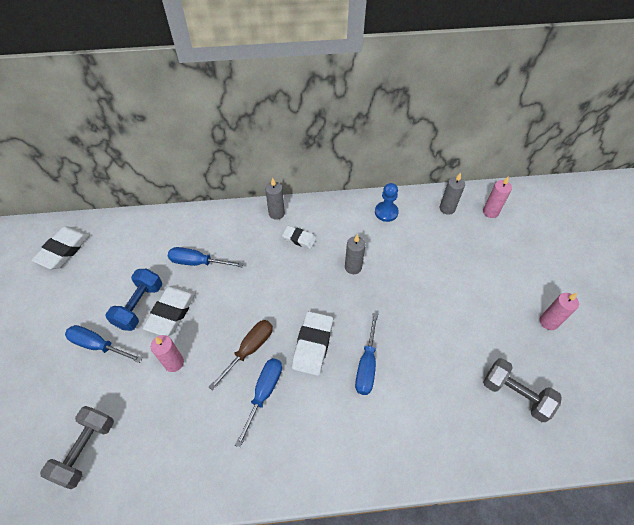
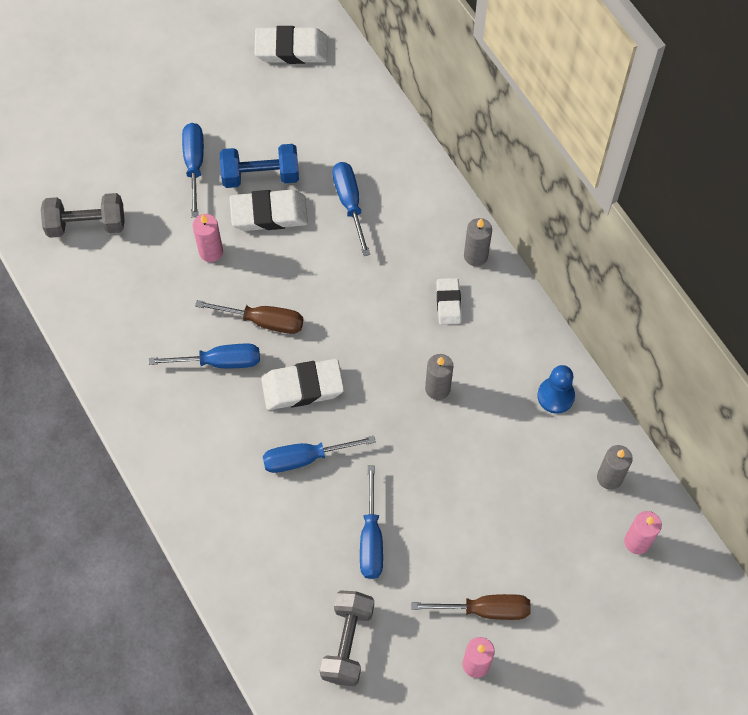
camera: 65 degrees right, 10 degrees up
(443, 348) = (371, 539): none -> blue screwdriver
(512, 301) = (486, 609): none -> brown screwdriver

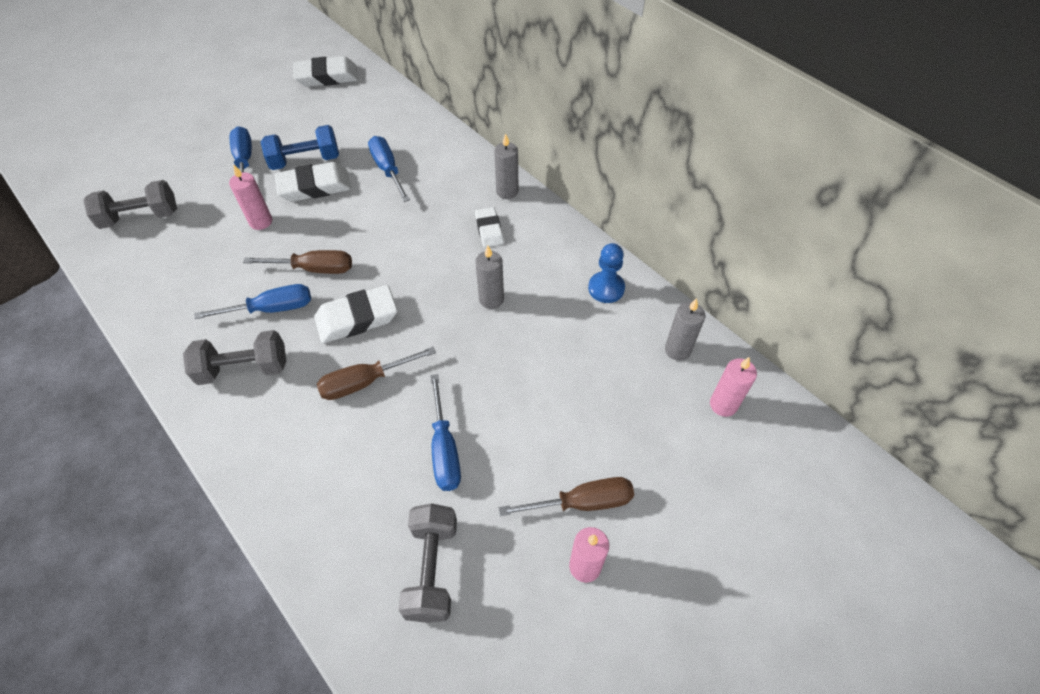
camera: 10 degrees left, 10 degrees down
(192, 424) = (244, 369): none -> grey dumbbell
(304, 458) = (364, 382): blue screwdriver -> brown screwdriver

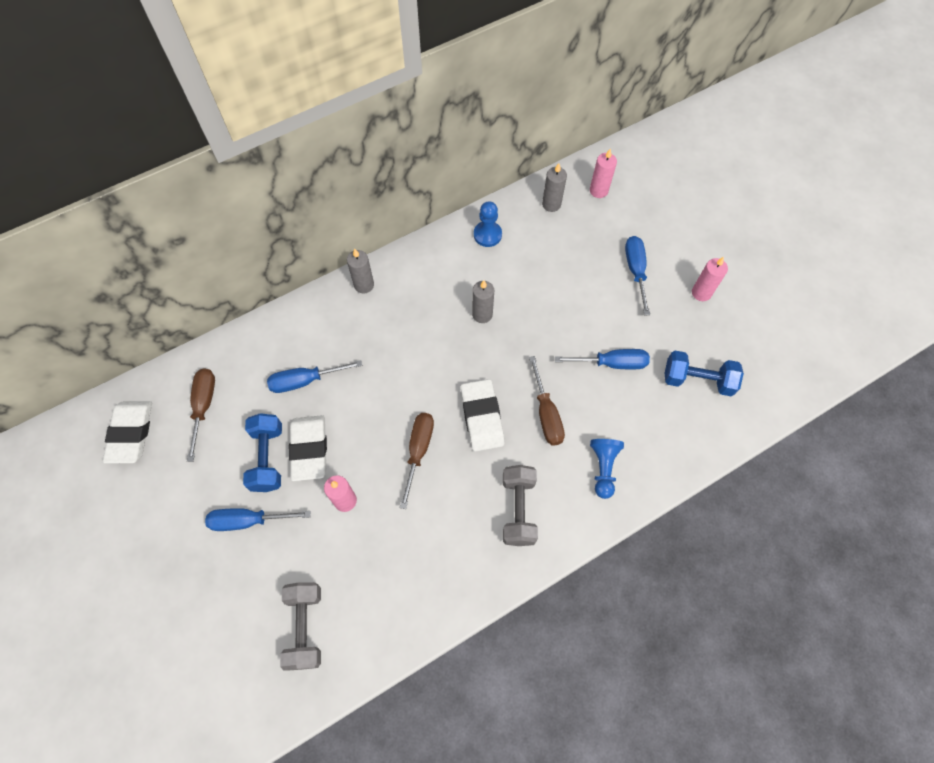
camera: 80 degrees left, 10 degrees up
(272, 309) = (457, 487): blue screwdriver -> blue screwdriver (635, 270)
(294, 454) = (603, 468): none -> blue pawn
(432, 569) = (697, 380): grey dumbbell -> blue dumbbell
(489, 230) = (406, 305): white eraser -> none
(583, 502) = (659, 285): brown screwdriver -> brown screwdriver (204, 406)

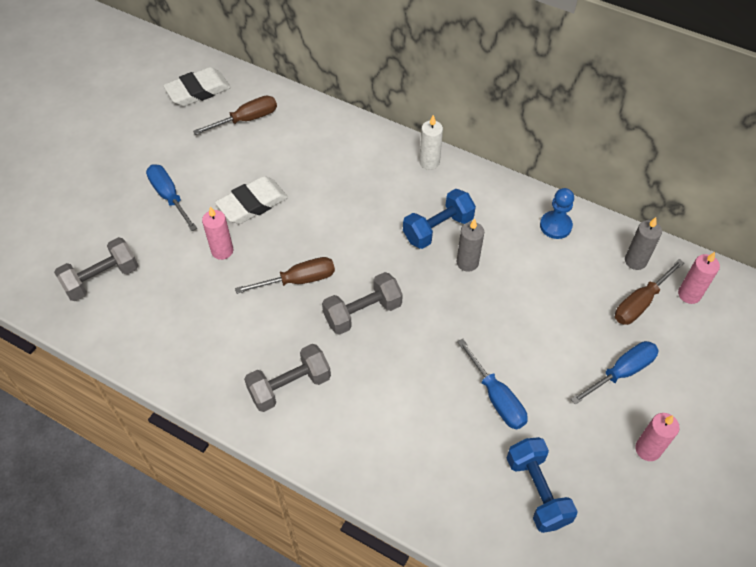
camera: 60 degrees right, 10 degrees down
(268, 458) = (228, 181): blue dumbbell -> blue dumbbell (438, 229)
(304, 381) = (310, 169): blue screwdriver -> none
(364, 285) = (429, 162): grey candle -> white candle
(482, 417) = (362, 313): white eraser -> grey dumbbell
(546, 414) = (400, 365): brown screwdriver -> brown screwdriver (639, 303)
(603, 468) = (376, 441): blue pawn -> none

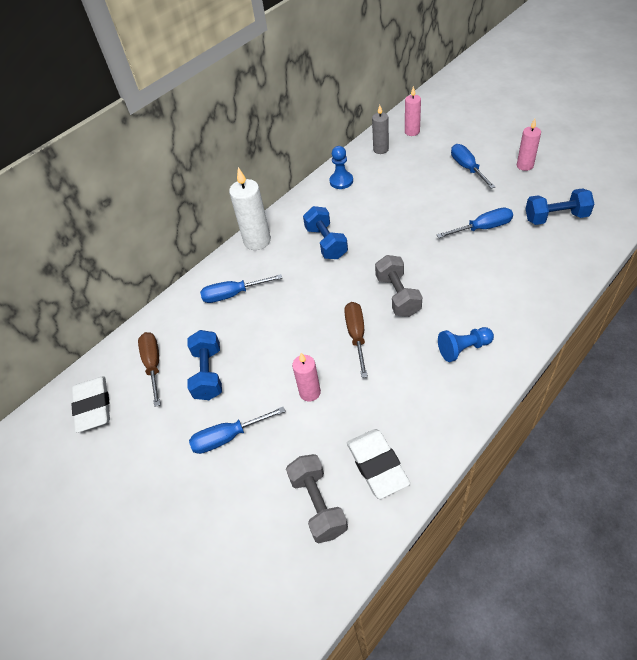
camera: 70 degrees left, 5 degrees down
(239, 164) = (208, 373): none -> blue dumbbell
(252, 204) = (261, 365): white eraser -> white eraser (377, 465)
(290, 386) = (463, 349): grey dumbbell -> blue pawn
(344, 159) = (232, 294): none -> blue screwdriver
(429, 162) = (257, 241): white candle -> white candle, size x1.60
(467, 262) = (363, 230): grey candle -> none
(639, 303) = (415, 153): brown screwdriver -> none

